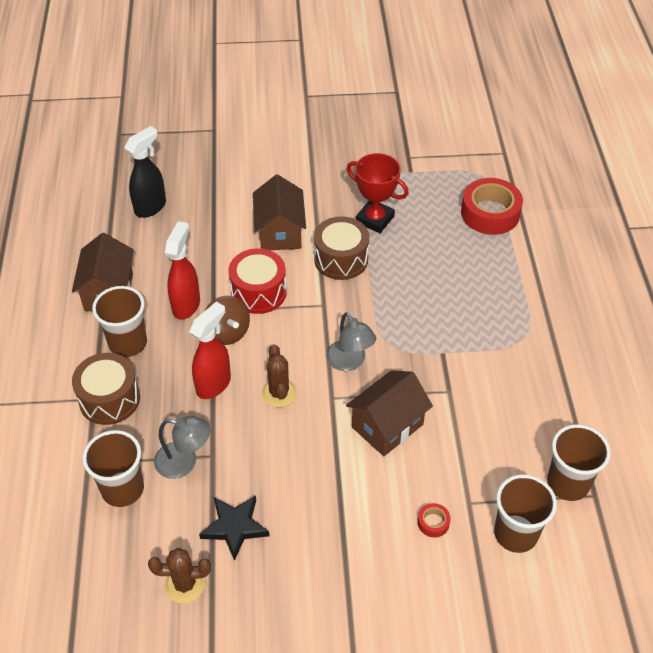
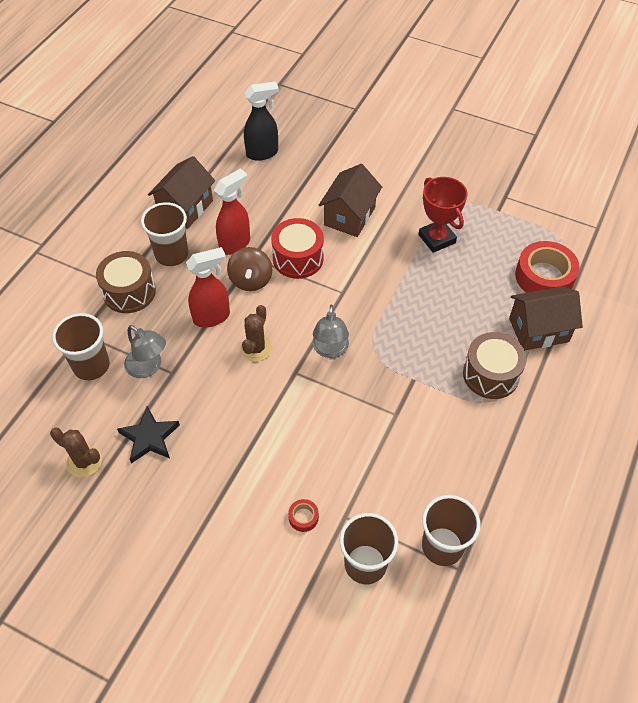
camera: 30 degrees right, 5 degrees up
(341, 259) = (384, 260): brown drum -> brown drum (491, 374)
(387, 426) = (323, 418): brown house -> brown house (538, 330)

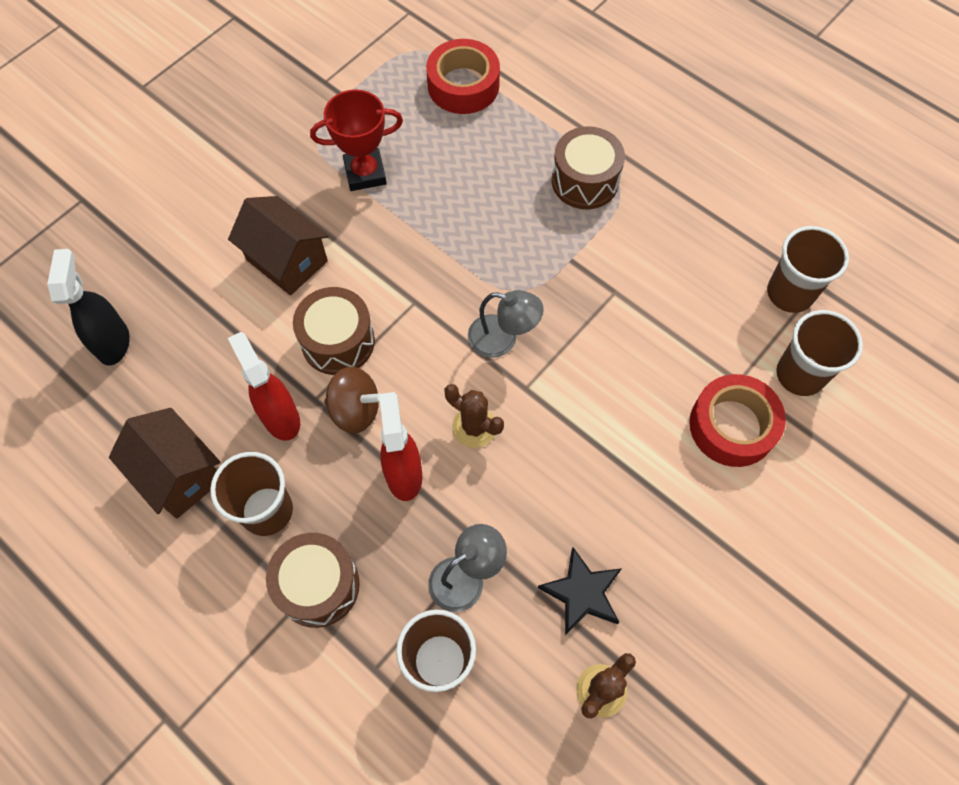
camera: 75 degrees left, 10 degrees up
(298, 258) = (338, 341): red drum -> brown drum
(303, 517) = (732, 426): red tape -> red tape, size x2.33
(538, 330) = (537, 116): brown house -> none

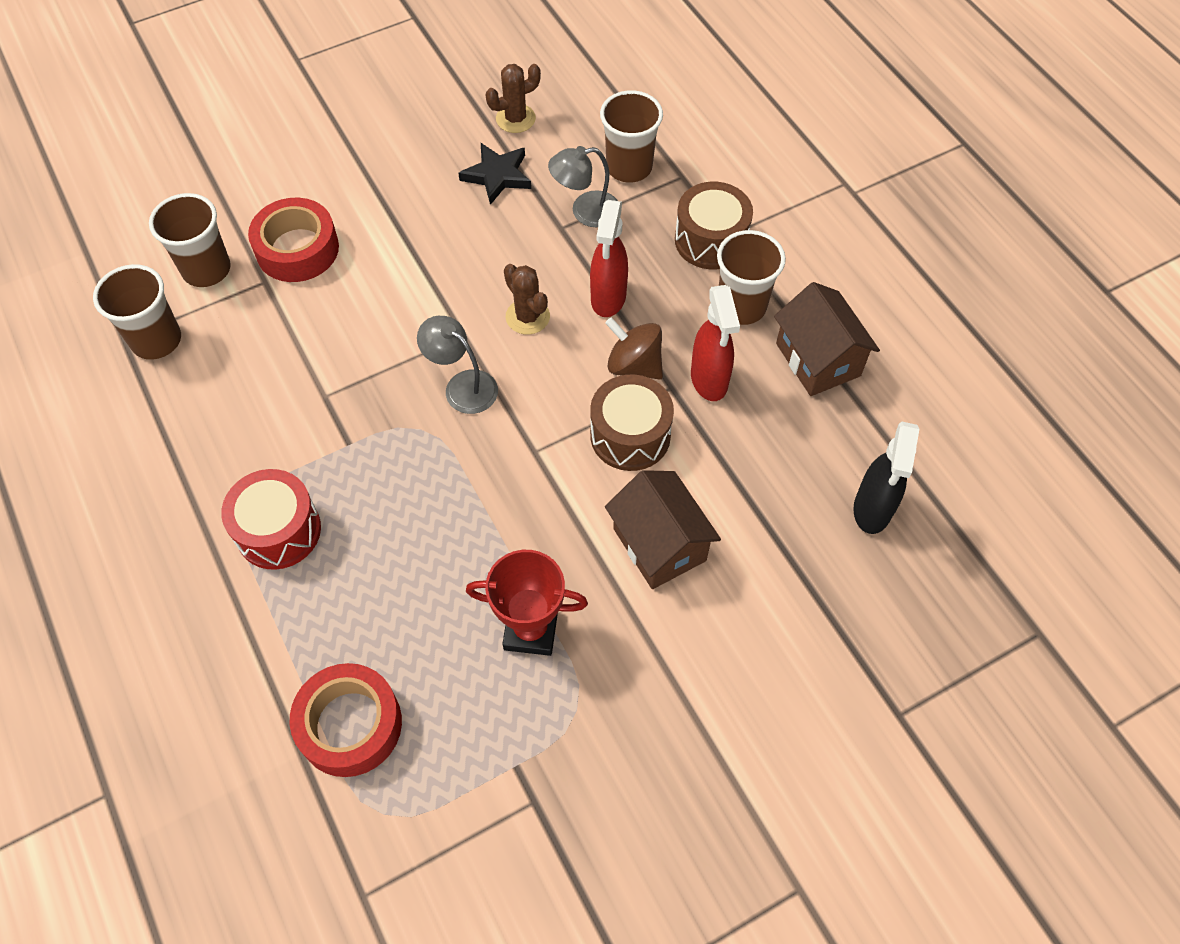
camera: 160 degrees left, 5 degrees down
(585, 181) = (278, 530): brown drum -> red drum

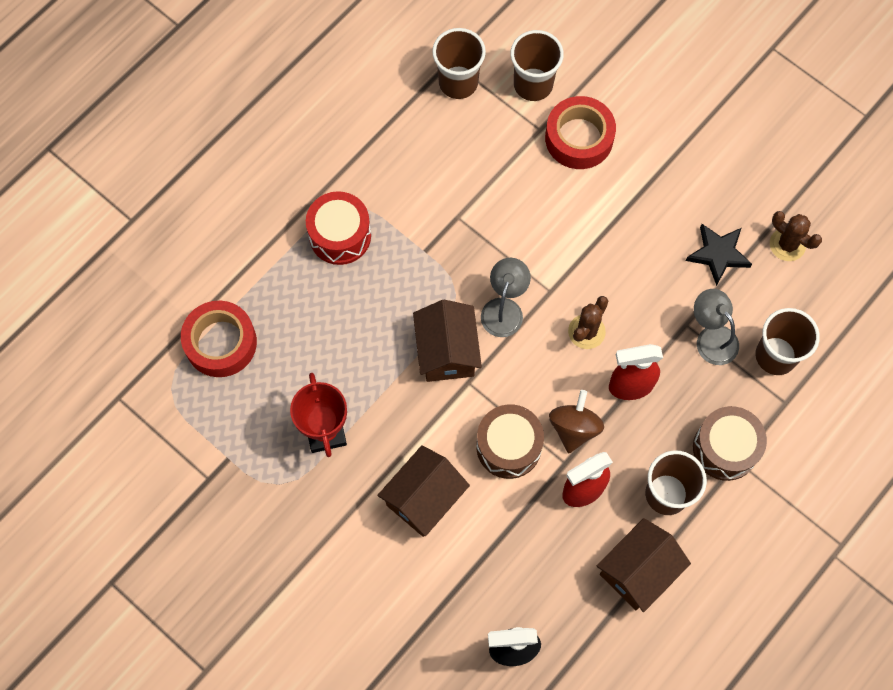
camera: 70 degrees right, 10 degrees up
(487, 461) = (447, 352): none -> brown house

